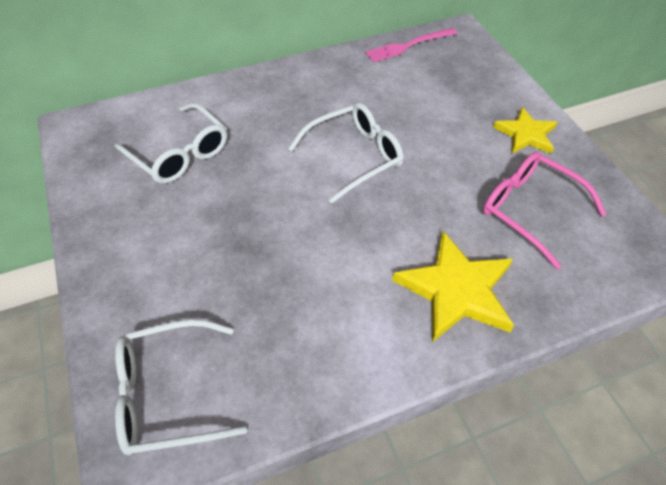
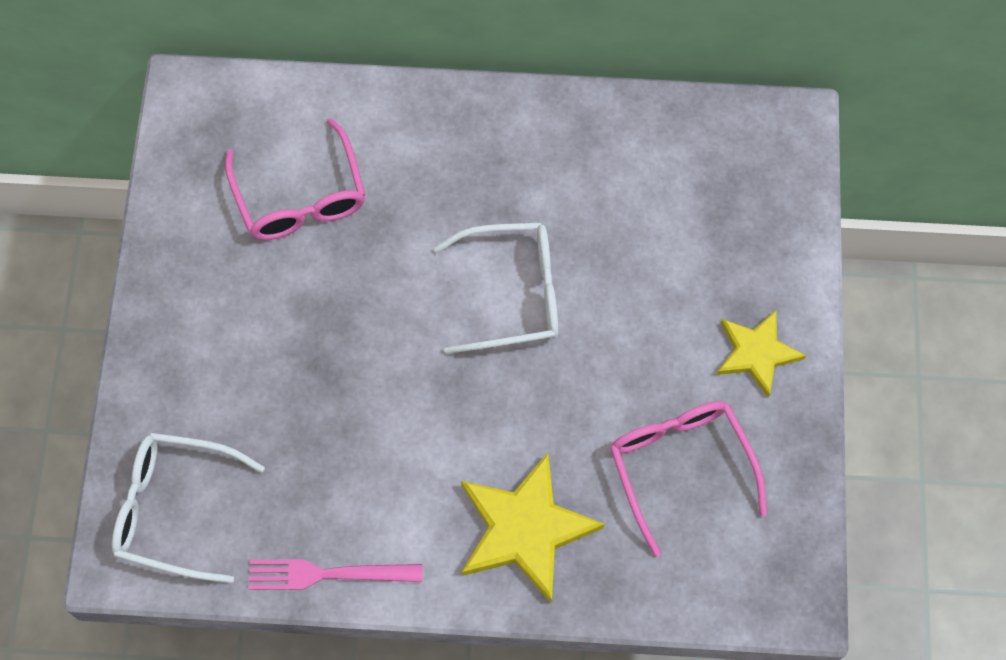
camera: 25 degrees right, 15 degrees up
(180, 154) = (300, 197): white glasses -> pink glasses
(408, 46) = (697, 124): pink fork -> pink fork (327, 574)

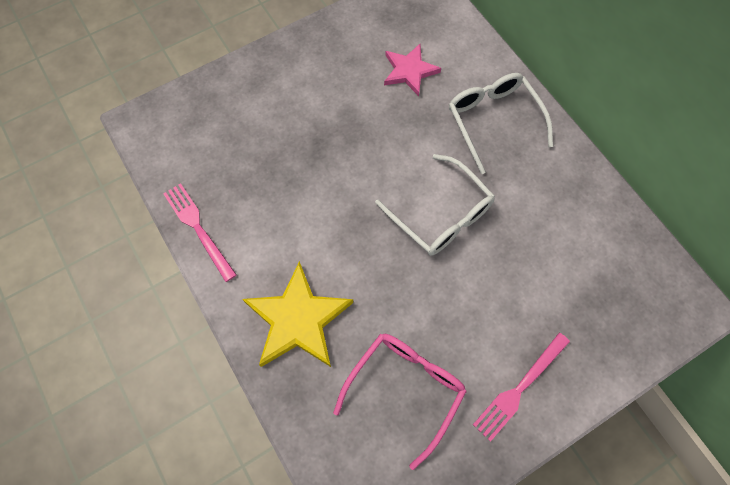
camera: 55 degrees right, 0 degrees up
(174, 509) = (186, 129): white glasses -> white glasses (493, 120)
(300, 197) = (409, 71): pink glasses -> pink star
(756, 353) = (519, 388): yellow star -> pink fork

